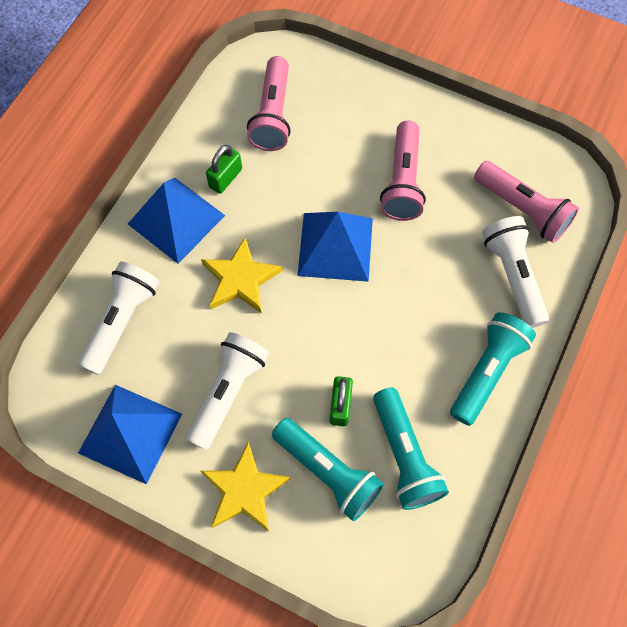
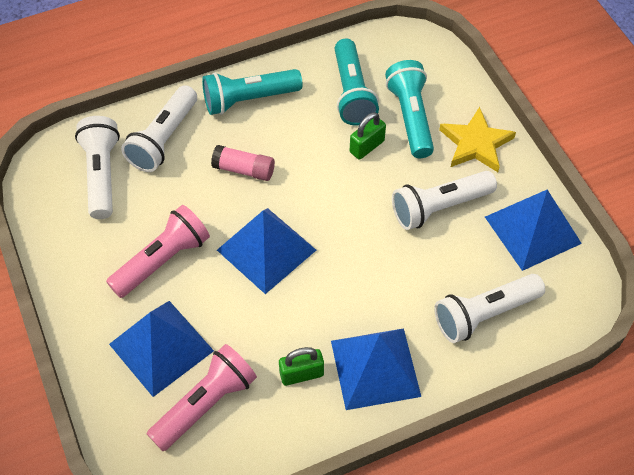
camera: 140 degrees left, 10 degrees down
(240, 279) = (363, 279): yellow star -> none
(339, 126) = (161, 347): none -> blue pyramid
(404, 456) = (352, 93): turquoise flashlight -> turquoise flashlight turned 150 degrees clockwise
(420, 300) = (244, 170): none -> pink glue stick
(523, 209) = (101, 174): pink flashlight -> white flashlight

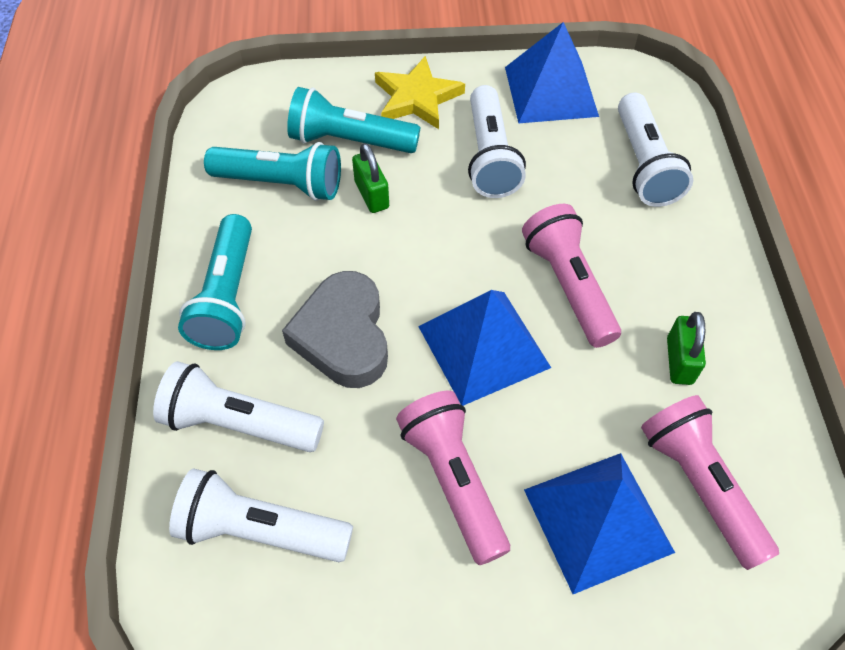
camera: 70 degrees left, 0 degrees up
(163, 139) = (239, 423): white flashlight -> white flashlight turned 150 degrees clockwise
(244, 170) = (343, 336): pink glue stick -> grey heart
(339, 288) = (568, 285): none -> pink flashlight
(375, 368) = (688, 283): blue pyramid -> none

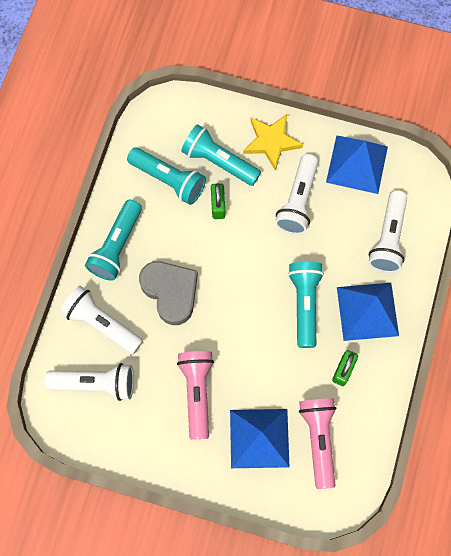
camera: 20 degrees right, 15 degrees up
(260, 530) = (96, 383): white flashlight -> white flashlight turned 150 degrees clockwise
(343, 336) = (170, 292): grey heart -> grey heart turned 135 degrees clockwise
(483, 346) = (242, 324): blue pyramid -> blue pyramid (367, 311)
(568, 285) = (304, 304): pink flashlight -> turquoise flashlight

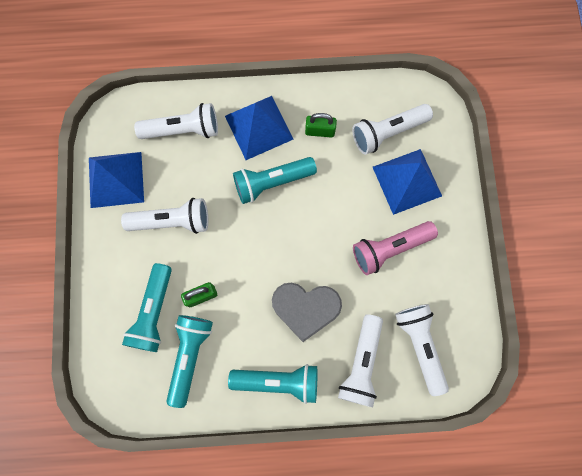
camera: 110 degrees left, 5 degrees up
(170, 292) = (305, 308): grey heart -> grey heart turned 120 degrees counterclockwise
(271, 142) = (116, 267): yellow star -> none
(318, 439) = (387, 133): pink flashlight -> white flashlight

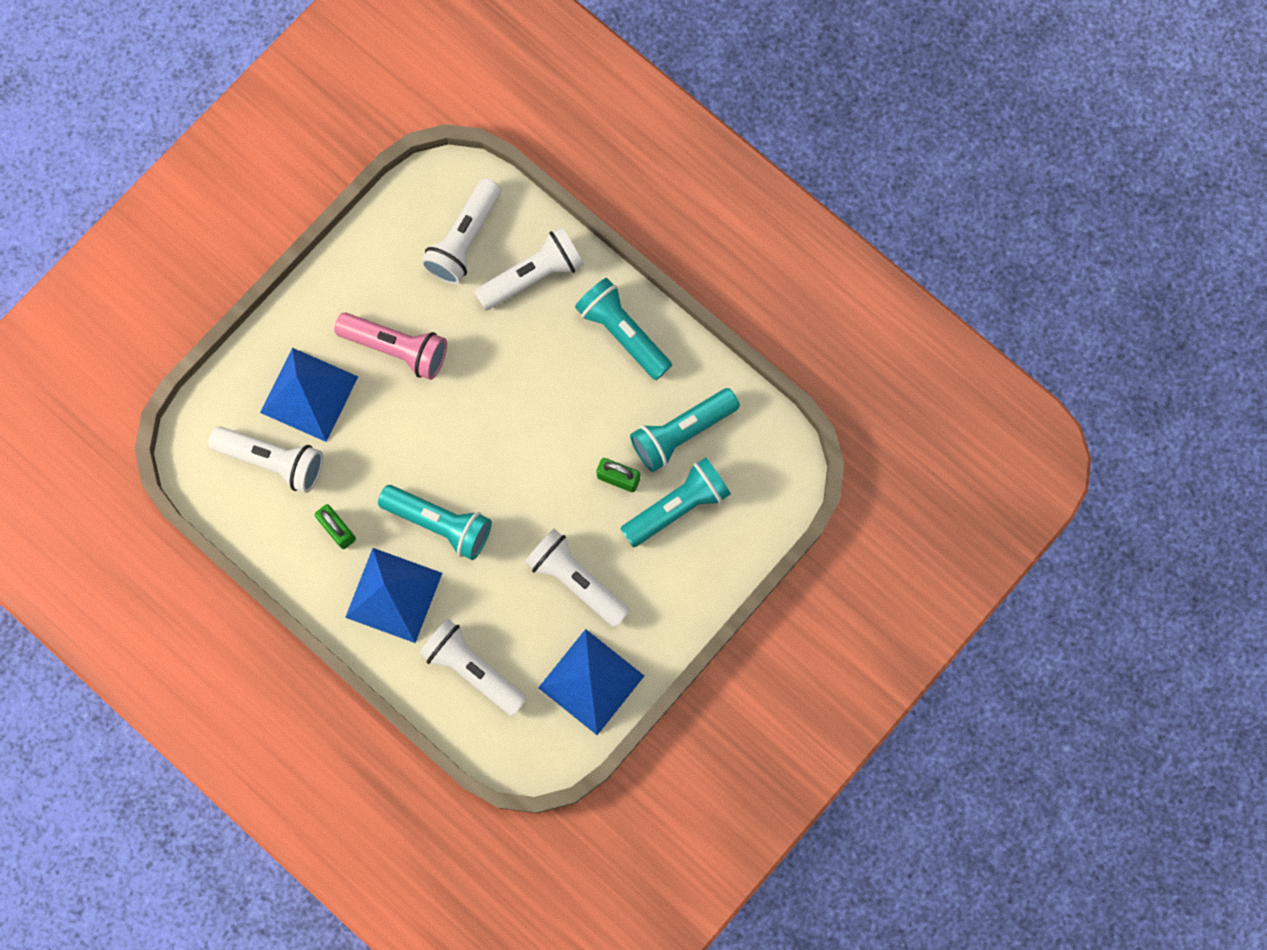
camera: 135 degrees left, 0 degrees up
(305, 308) = (533, 371): grey heart -> none

